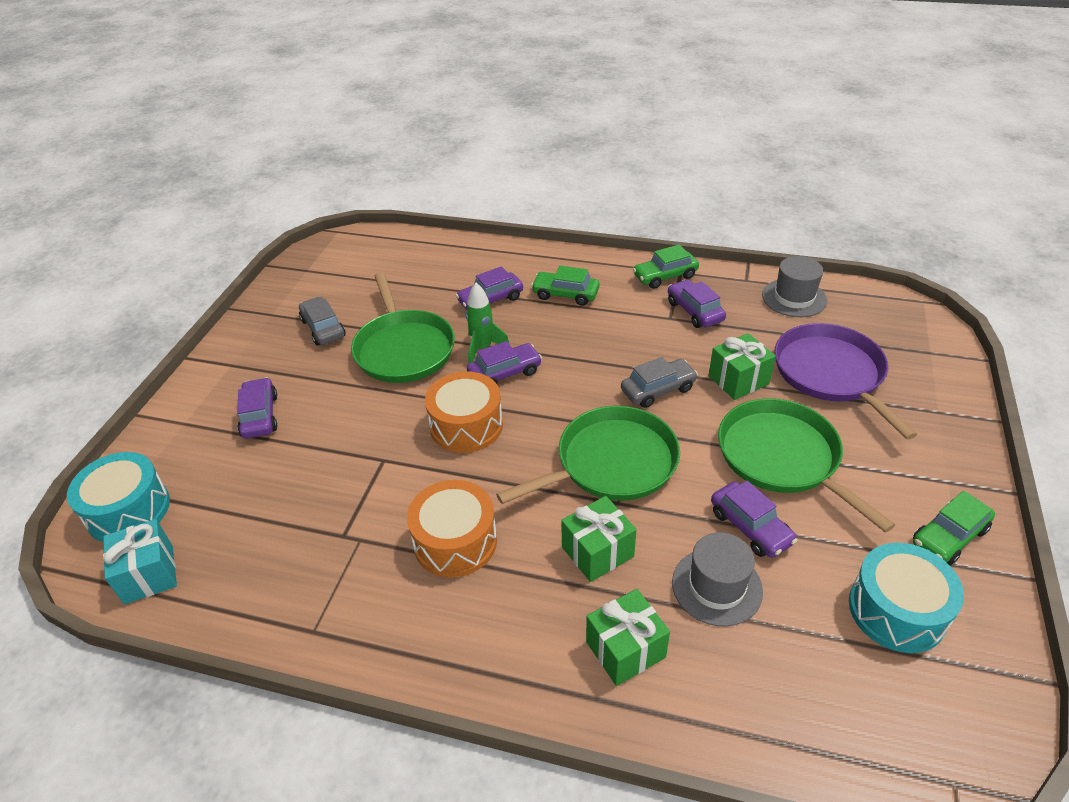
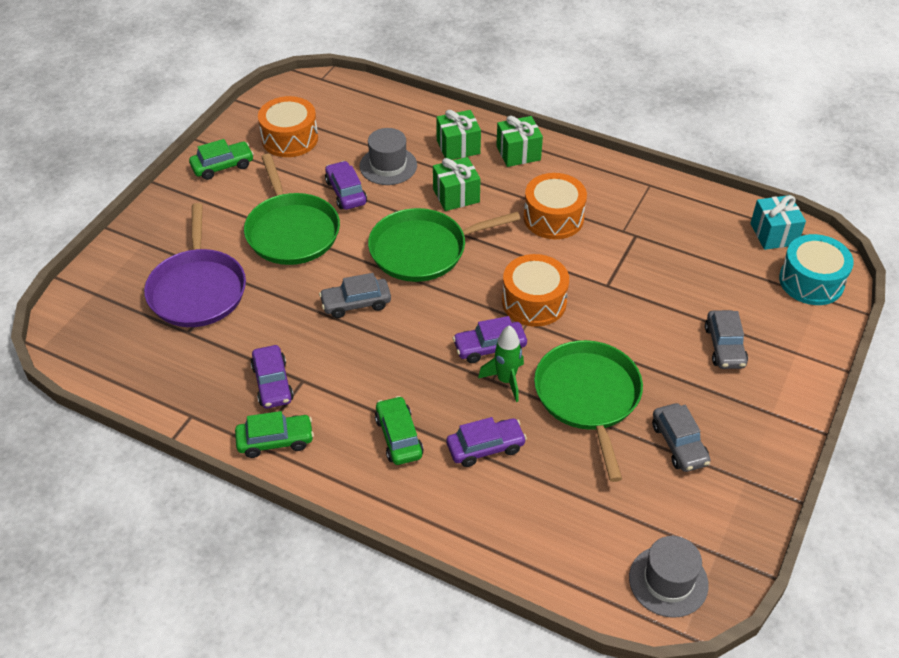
camera: 170 degrees left, 5 degrees up
(260, 416) = (724, 346): purple car -> grey car
(565, 294) = (399, 437): green car -> green car turned 135 degrees counterclockwise
(738, 380) = (281, 299): green gift -> green gift (518, 153)
(794, 298) = (161, 379): grey hat -> grey hat (668, 581)
(896, 610) = (290, 138): turquoise drum -> orange drum

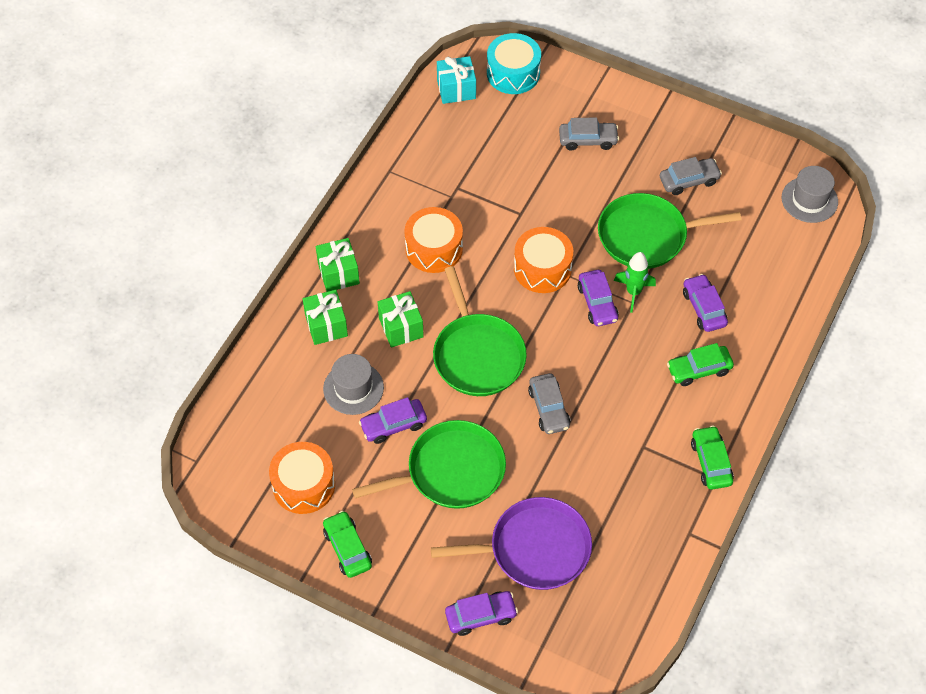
camera: 90 degrees left, 10 degrees up
(272, 383) = (648, 470): purple car -> purple car (481, 616)

